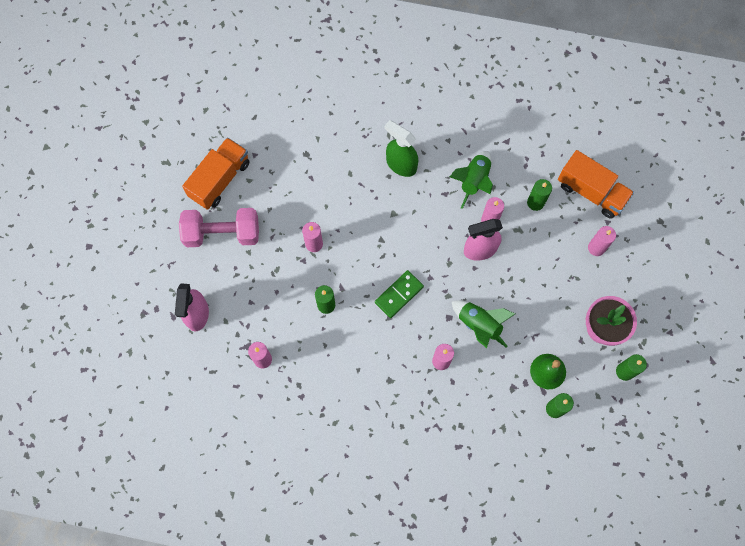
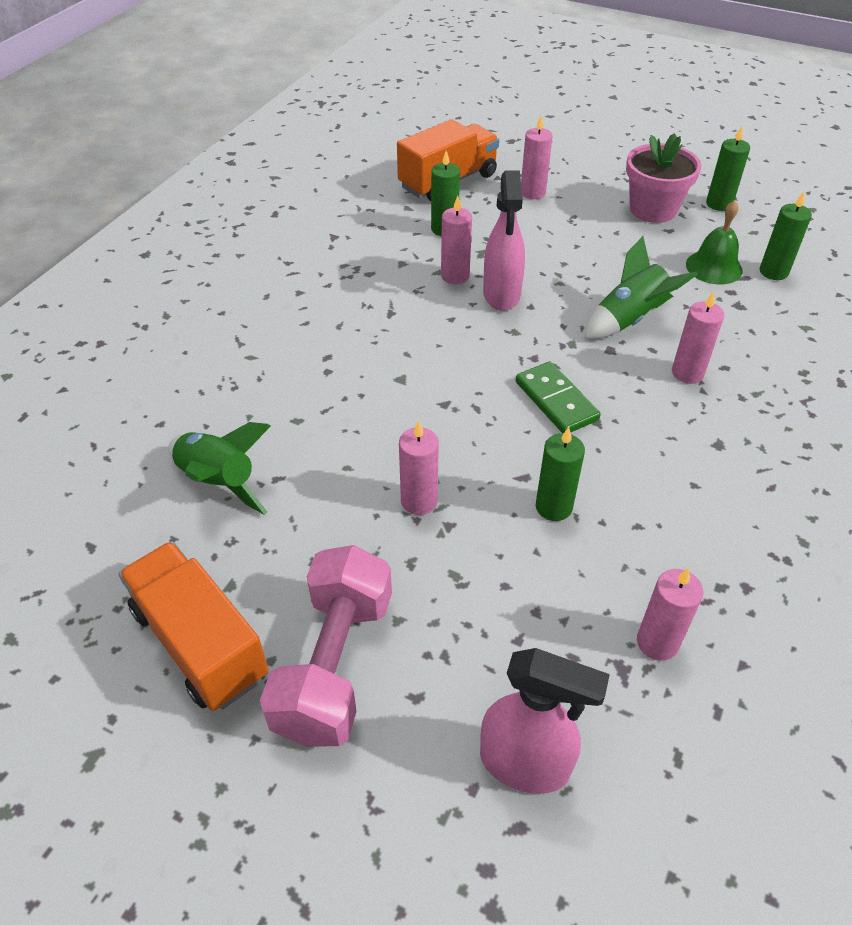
camera: 75 degrees left, 25 degrees down
(401, 164) = (314, 352): green spray bottle -> none
(474, 181) = (383, 279): green rocket -> green rocket (219, 482)

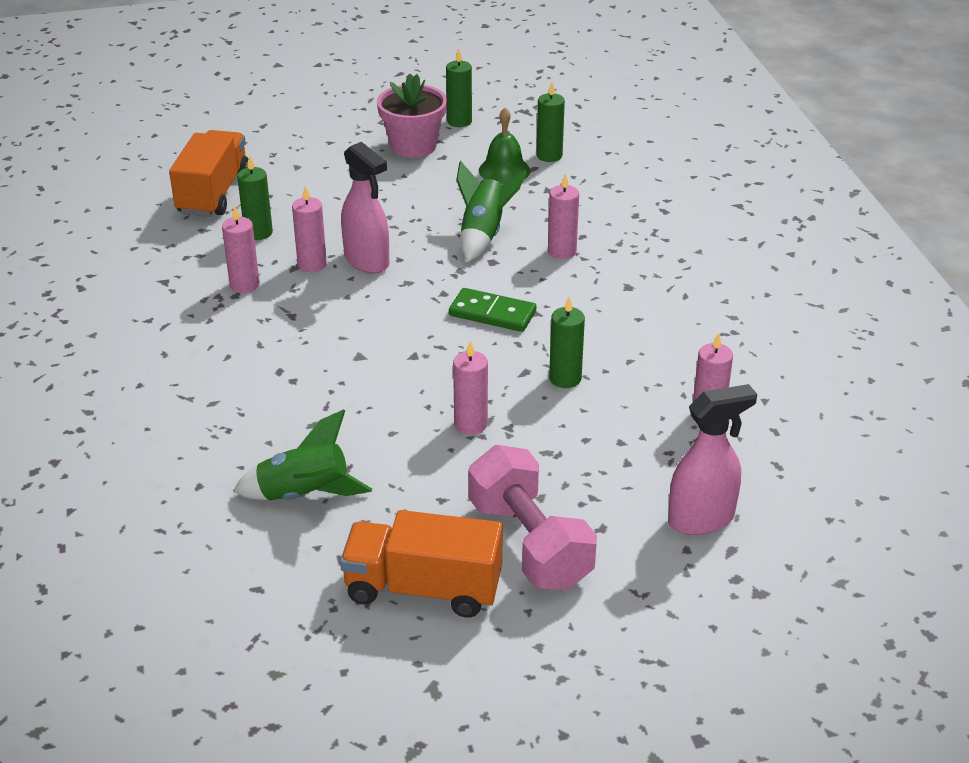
camera: 40 degrees left, 10 degrees down
(532, 192) = (300, 172): pink candle -> pink candle (244, 285)

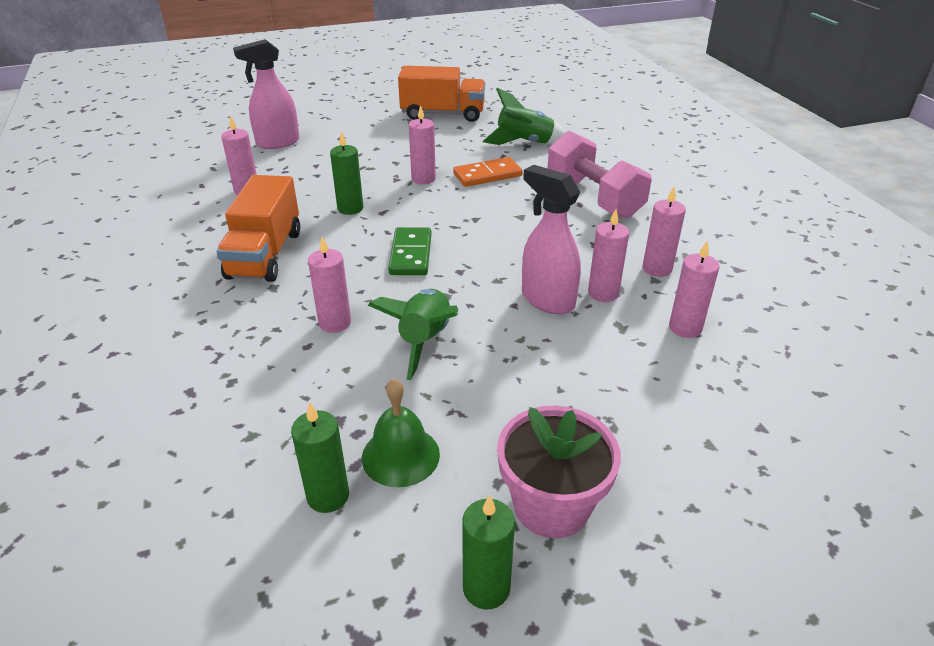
camera: 175 degrees right, 0 degrees up
(213, 193) = (785, 384): orange truck -> orange truck (265, 254)
(258, 233) = (685, 328): green candle -> pink candle
(381, 427) = (487, 175): none -> orange domino
(492, 313) = (410, 254): green domino -> green domino turned 75 degrees clockwise
(530, 543) = (384, 130): pink dumbbell -> pink dumbbell (593, 197)

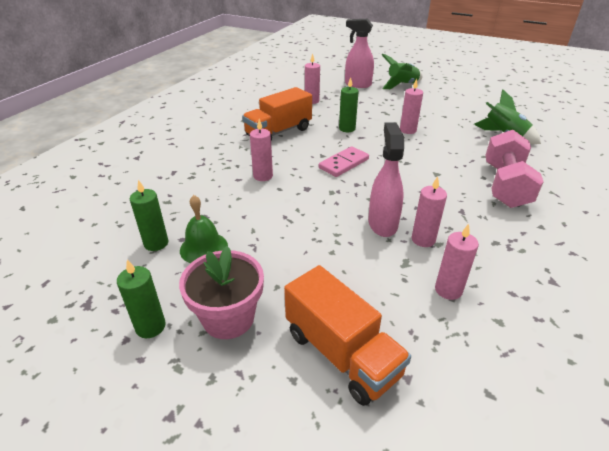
camera: 45 degrees right, 0 degrees up
(410, 254) = (343, 163): green domino -> pink domino
(424, 340) = (289, 206): green rocket -> green rocket (402, 85)
(443, 114) = (473, 101): orange truck -> orange truck (341, 353)
(487, 175) = (450, 143): orange domino -> none
(657, 269) = (484, 247): pink candle -> none

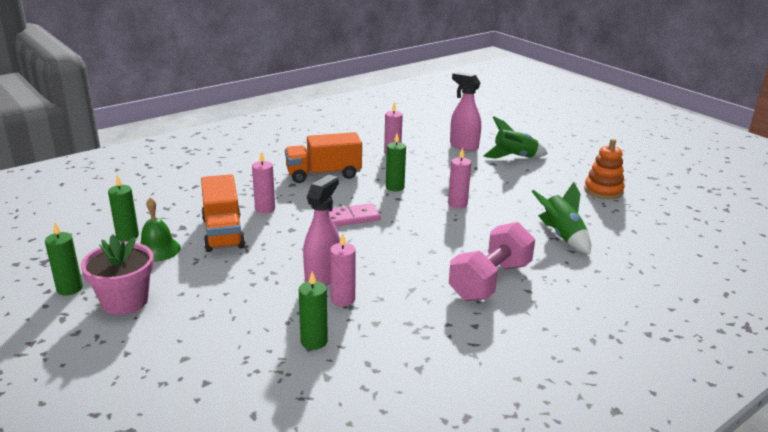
camera: 25 degrees right, 10 degrees down
(341, 353) = (177, 351): orange truck -> orange truck (223, 233)
(448, 290) = (314, 341): pink candle -> green candle
(486, 96) = (603, 190): none -> orange stacking toy

